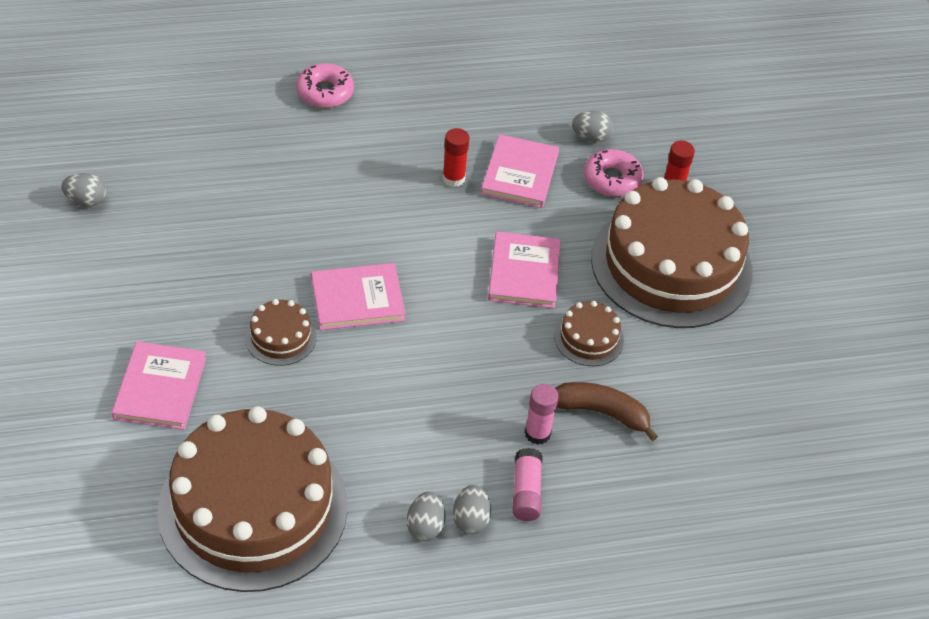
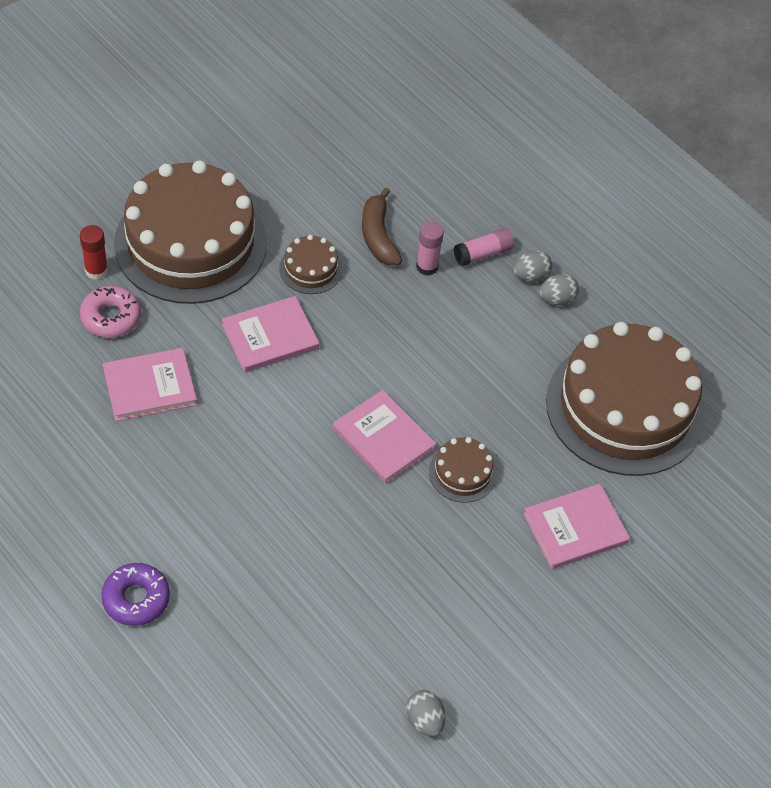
camera: 120 degrees left, 5 degrees up
(325, 92) = (136, 599): pink donut -> purple donut
(453, 178) = (189, 434): red glue stick -> none
(590, 137) = (62, 353): grey egg -> none

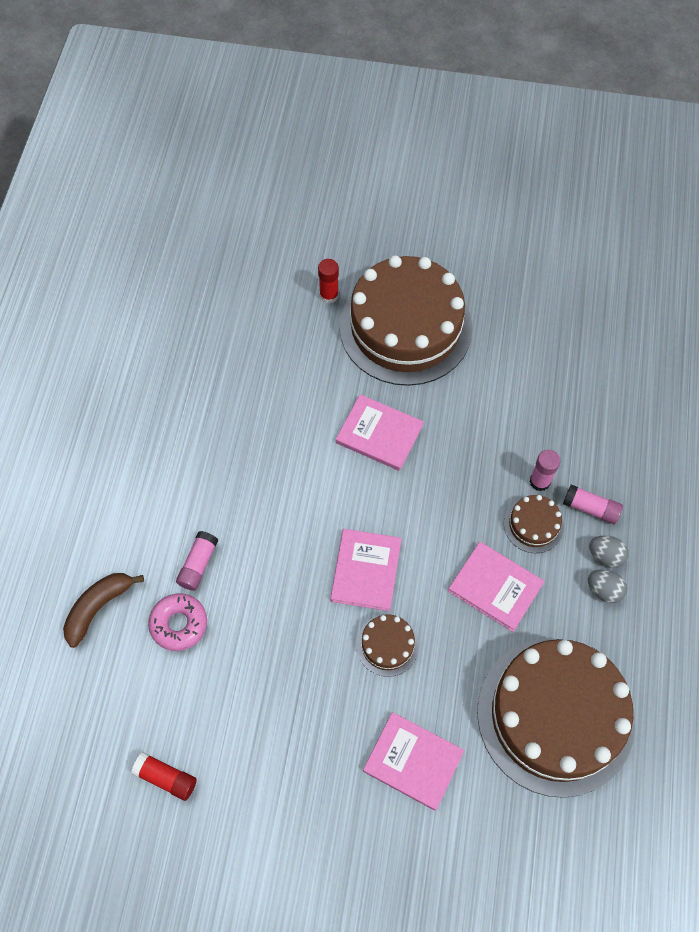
camera: 55 degrees right, 10 degrees up
(111, 317) = (302, 333): pink donut -> pink donut (179, 624)
(136, 599) = (108, 523): purple donut -> none
(150, 387) = (271, 399): pink book -> pink book (495, 587)
(251, 556) = (198, 564): none -> pink glue stick
(310, 269) = (460, 412): brown cake -> brown cake (533, 525)
(378, 236) = (532, 430): brown banana -> brown banana (98, 607)
(424, 720) = (166, 778): grey egg -> red glue stick

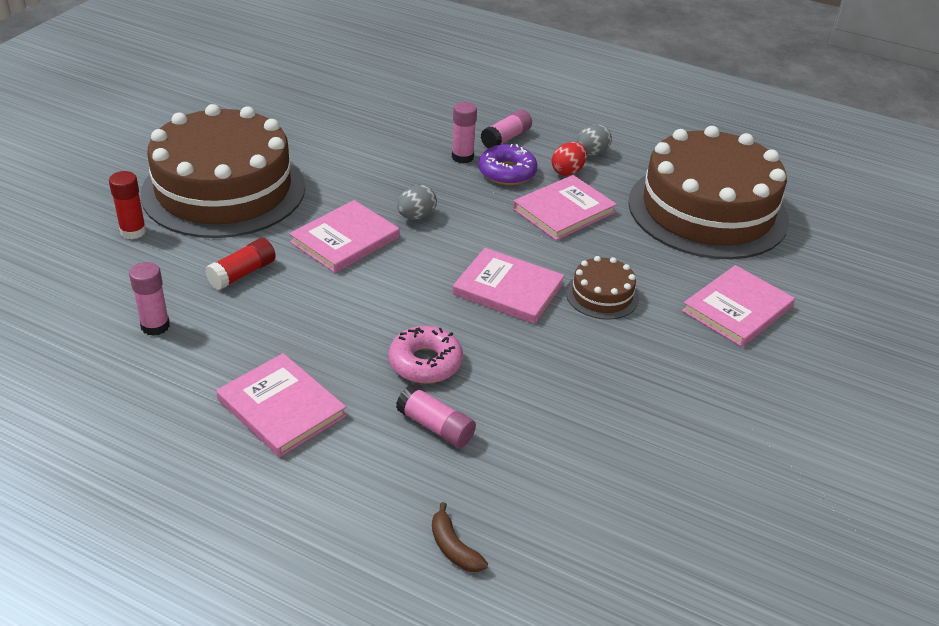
camera: 75 degrees left, 25 degrees down
(98, 607) = (454, 548): brown banana -> brown banana, size x0.60
(166, 778) = (723, 522): red glue stick -> red glue stick (242, 273)
(179, 624) = (512, 464): pink donut -> pink donut (425, 363)
(185, 464) = (281, 408): none -> pink book
(235, 357) = (155, 326): none -> pink glue stick
(533, 525) = (507, 172): brown cake -> purple donut
(561, 576) = (567, 171): none -> red egg
(605, 556) = (558, 143): grey egg -> grey egg (416, 216)

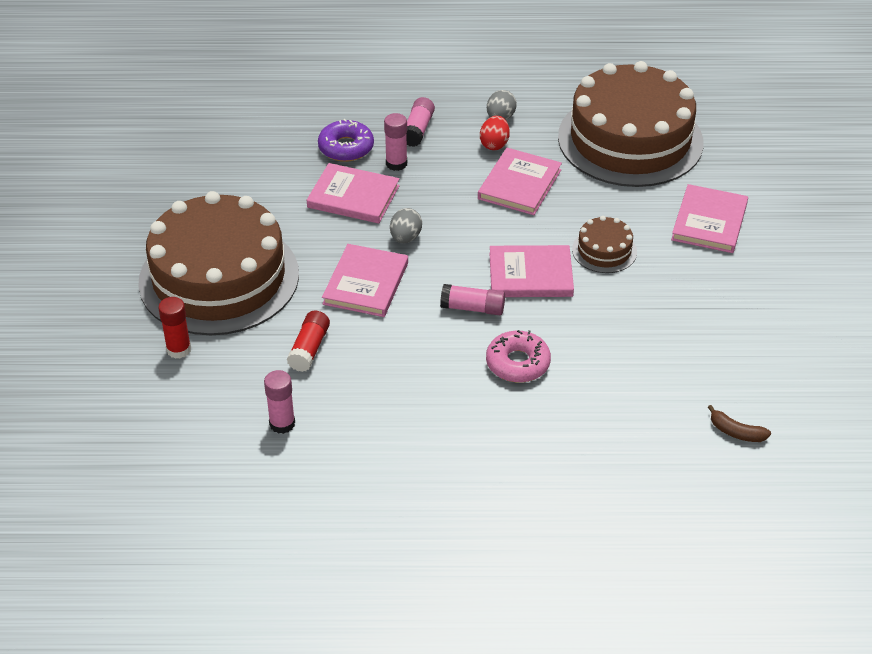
camera: 25 degrees left, 5 degrees up
(281, 408) = (442, 445): pink book -> pink book (353, 196)
(435, 427) = (565, 410): pink glue stick -> pink glue stick (472, 308)
(454, 548) = (646, 489): brown banana -> brown banana (736, 432)
(507, 172) = (445, 164): purple donut -> purple donut (346, 147)

